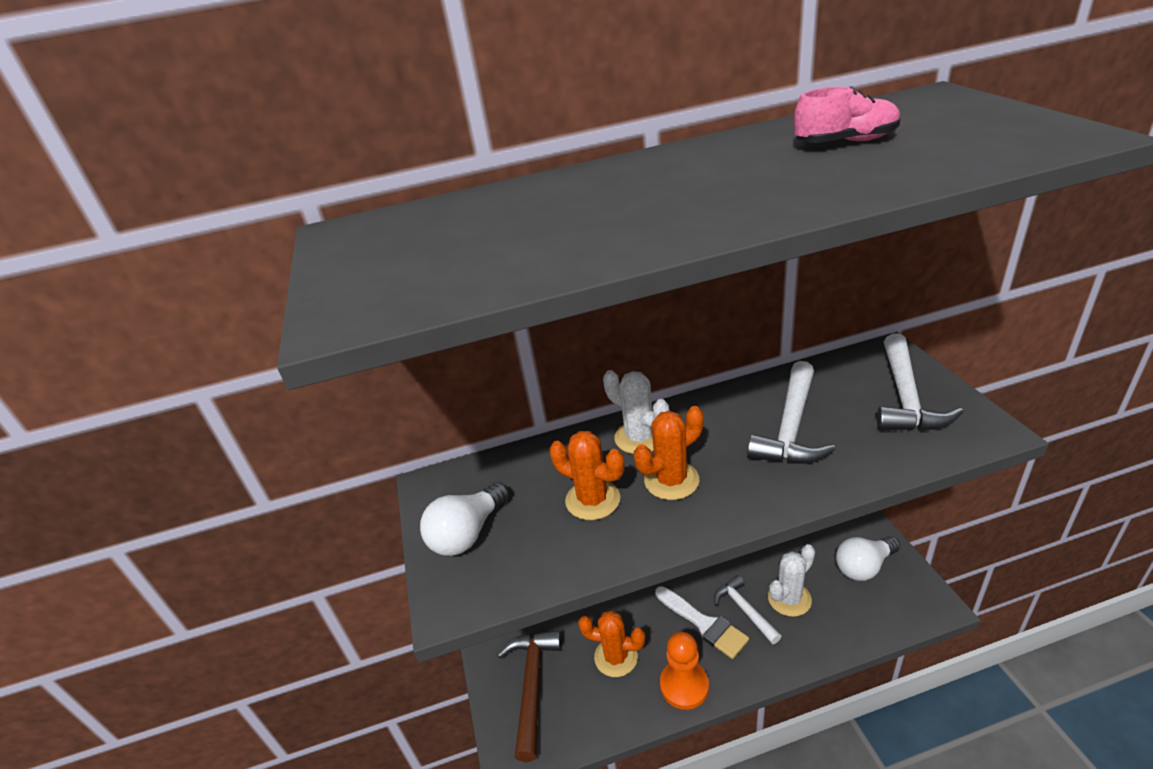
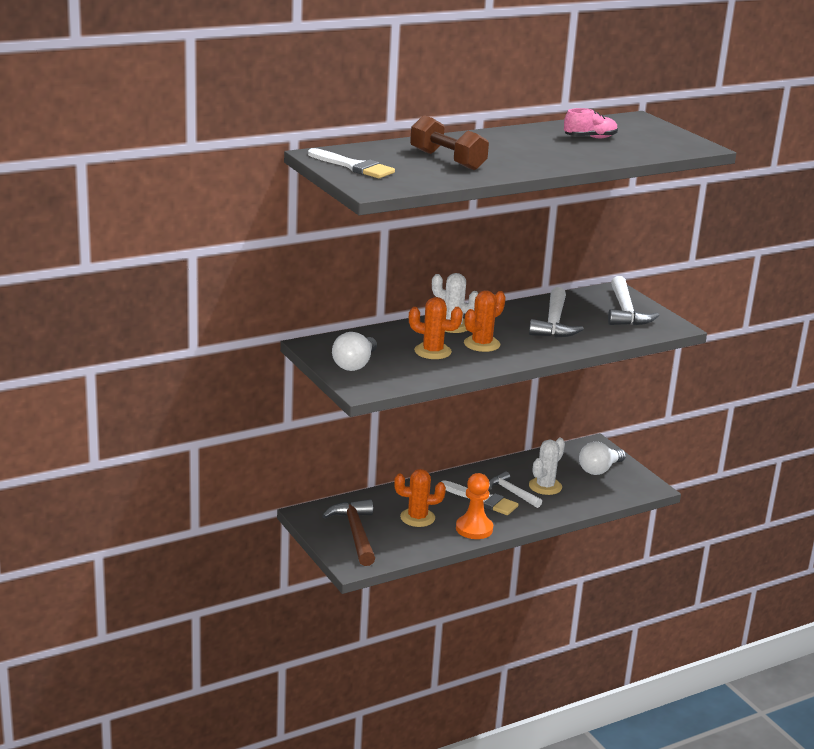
camera: 20 degrees left, 10 degrees down
(369, 255) = (354, 166): none -> white brush
(553, 222) = (447, 160): none -> brown dumbbell

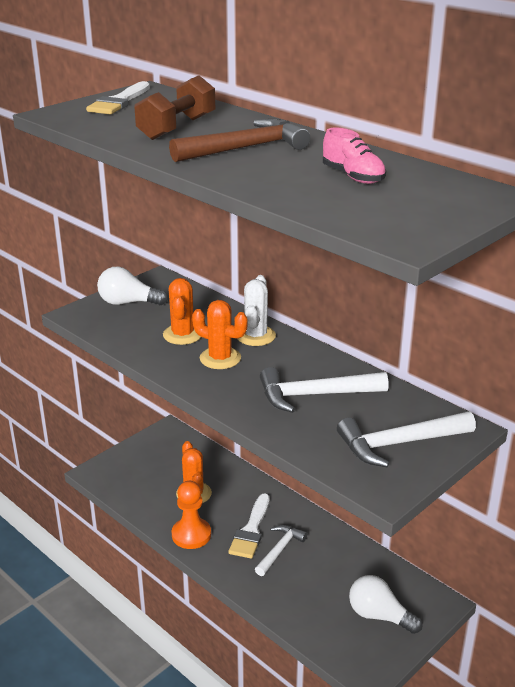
camera: 75 degrees right, 5 degrees up
(355, 533) = (148, 462): brown hammer -> brown hammer (245, 148)
(545, 486) = (309, 574): white cactus -> none

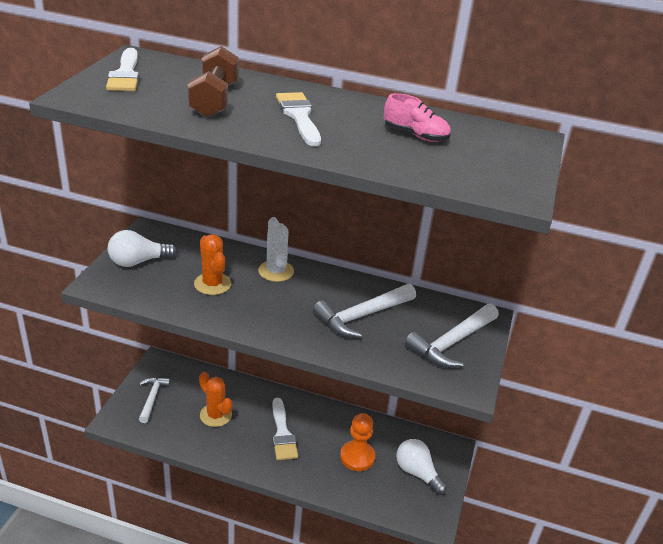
camera: 30 degrees left, 5 degrees up
(191, 535) = (235, 453): orange pawn -> orange pawn (357, 457)
(220, 358) = (262, 300): orange cactus -> none
(245, 148) = (299, 116): brown hammer -> white brush
(279, 550) = (314, 443): white hammer -> white hammer (152, 398)
(379, 615) = (417, 473): white light bulb -> white light bulb turned 45 degrees clockwise

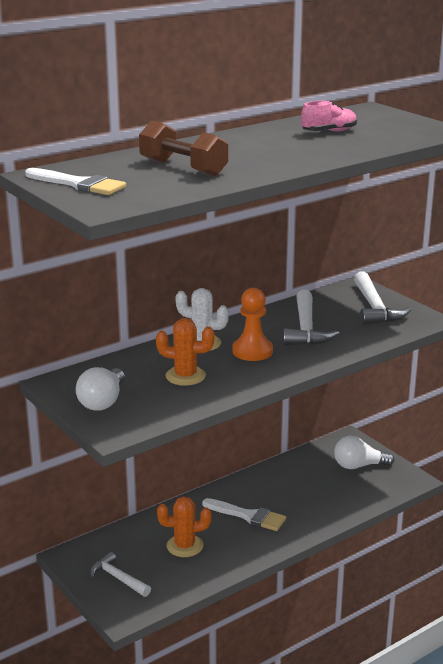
camera: 50 degrees left, 10 degrees down
(299, 116) = (252, 152): white brush -> none
(357, 457) = (314, 487): orange pawn -> orange pawn (252, 351)

